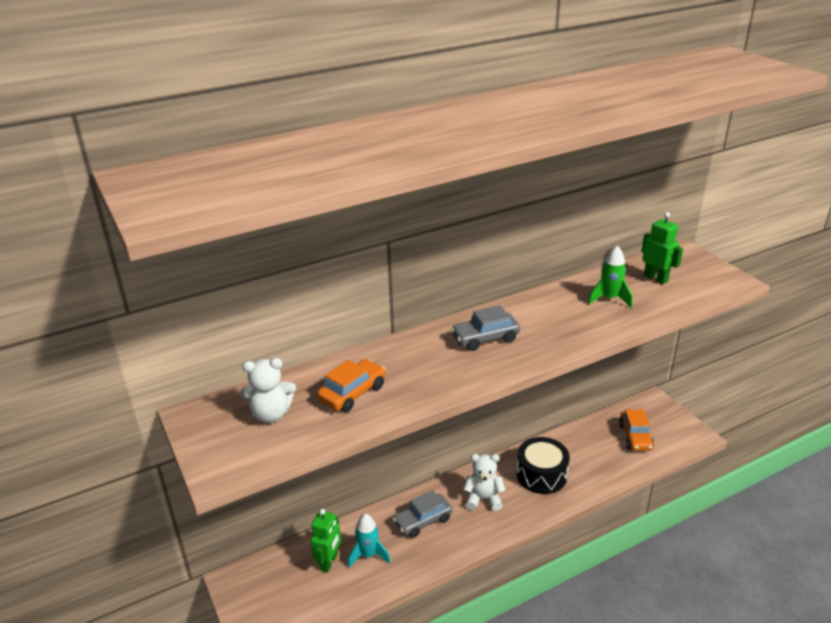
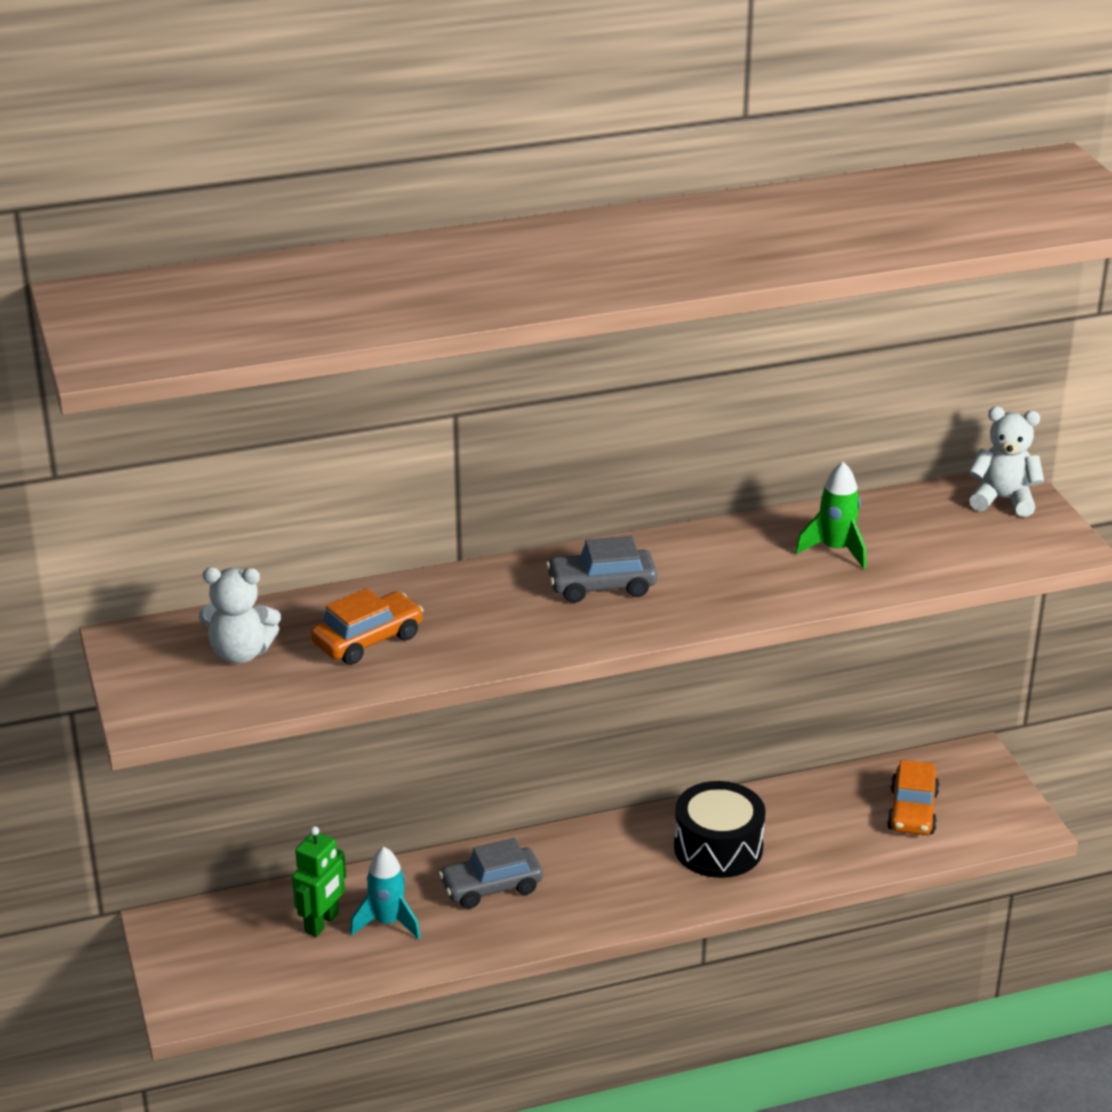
camera: 10 degrees right, 0 degrees up
(483, 499) = (604, 869): white teddy bear -> white teddy bear (1003, 500)
(655, 278) = (934, 525): green robot -> none

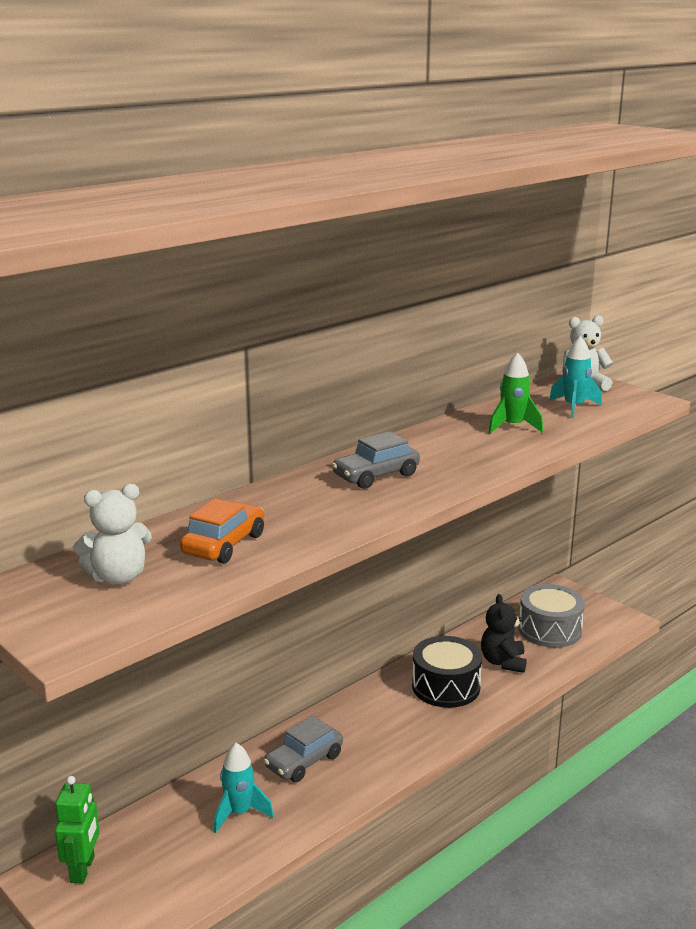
camera: 25 degrees left, 10 degrees down
(322, 923) = (185, 831): green robot -> green robot (83, 869)
(815, 837) = (503, 662): none -> black teddy bear
(912, 811) = (550, 630): orange car -> grey drum
(949, 535) = (574, 407): none -> turquoise rocket

